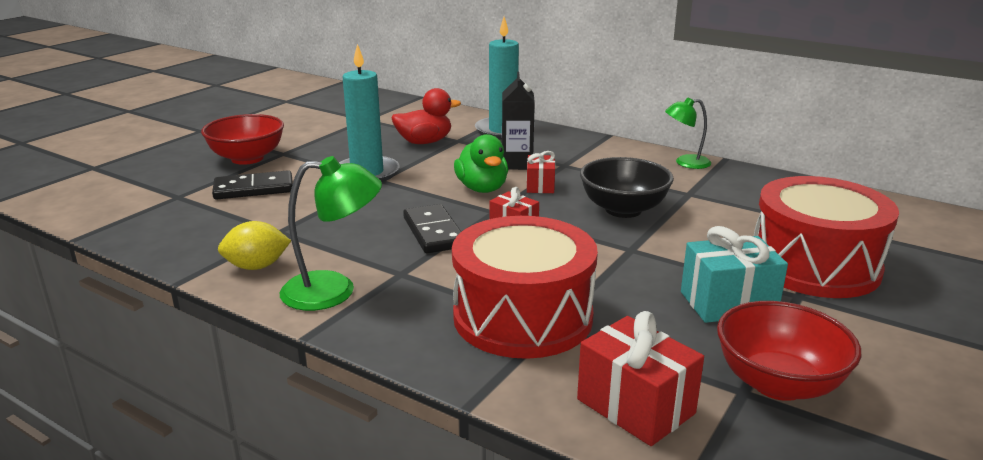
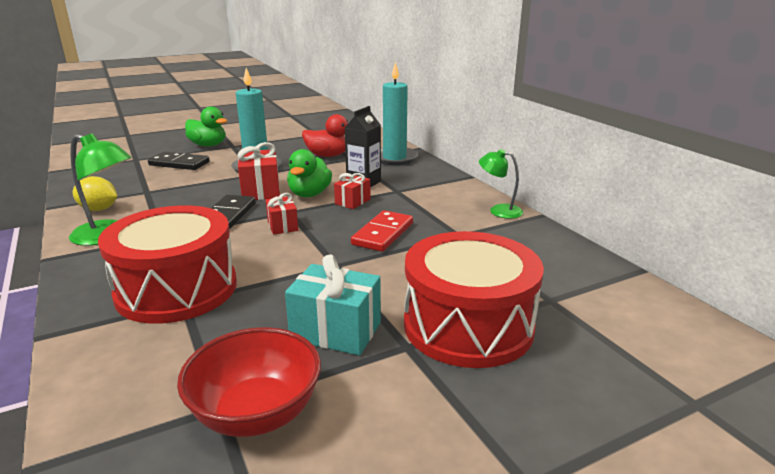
camera: 30 degrees right, 0 degrees up
(247, 158) = (208, 145): red bowl -> green duck
(623, 210) = (383, 234): black bowl -> red domino
(635, 406) = (127, 383): red gift -> red gift (261, 191)

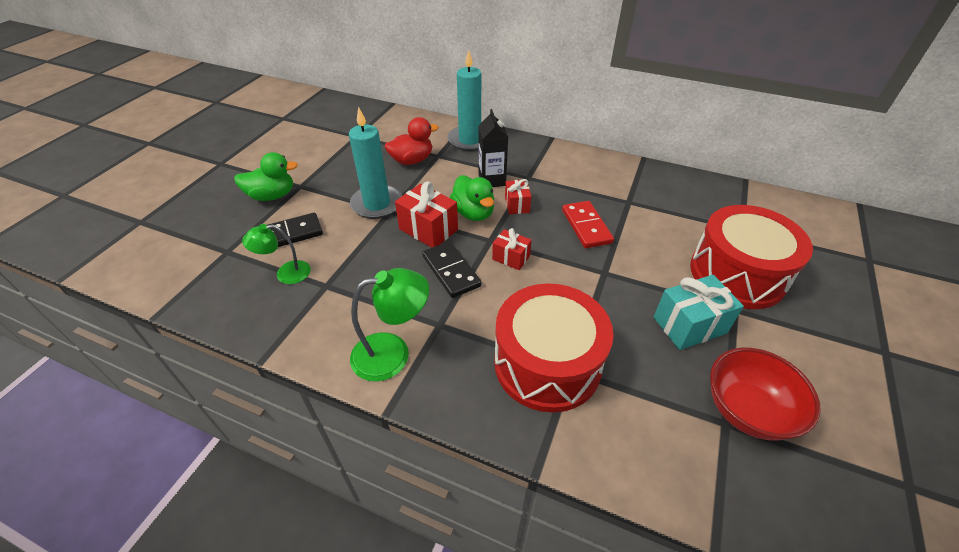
camera: 40 degrees left, 20 degrees up
(99, 209) = (321, 332): yellow lemon -> none
(499, 210) = (616, 165): green lamp -> green lamp (286, 274)

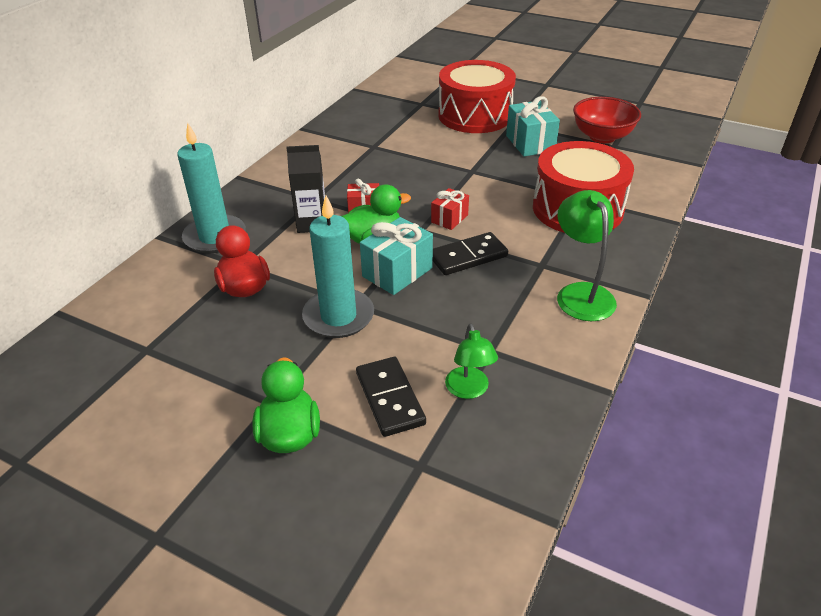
camera: 85 degrees left, 5 degrees down
(428, 229) = (397, 272): red gift -> turquoise gift
(586, 226) = (407, 172): red domino -> none

